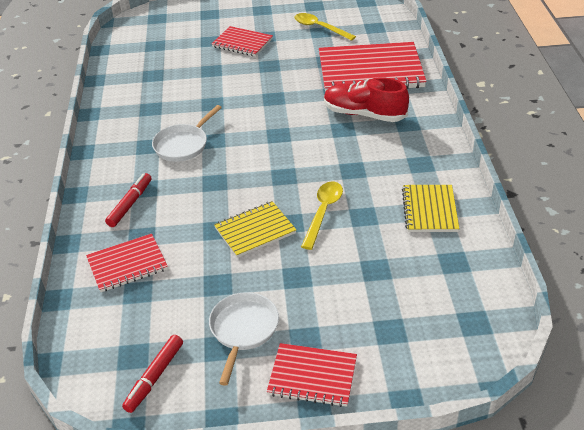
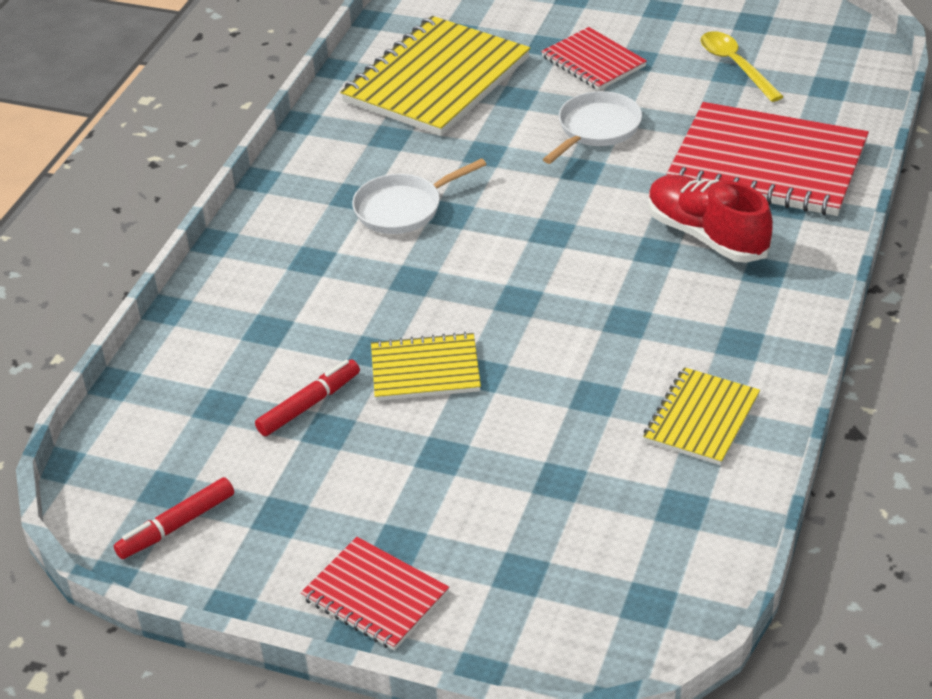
camera: 25 degrees right, 0 degrees up
(127, 264) = (227, 363): red notebook -> none
(130, 204) = (279, 277): red marker -> red marker (309, 404)
(159, 72) = (437, 80): none -> yellow notebook
(243, 330) = (323, 504): white pan -> white pan (596, 129)
(323, 212) = (539, 373): yellow spoon -> none

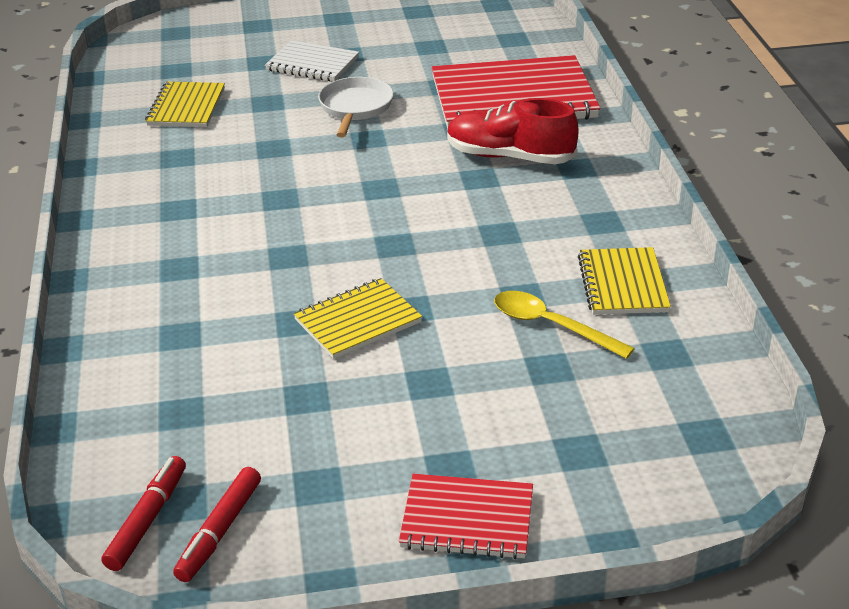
camera: 30 degrees left, 5 degrees down
(309, 404) = (271, 382): red marker -> red marker (147, 520)
(403, 208) = (234, 206): white pan -> none
(437, 80) = (186, 107): yellow notebook -> yellow notebook, size x0.54
(593, 61) = (312, 64): red notebook -> white notebook
(735, 66) = (430, 41): yellow spoon -> yellow spoon (551, 326)

